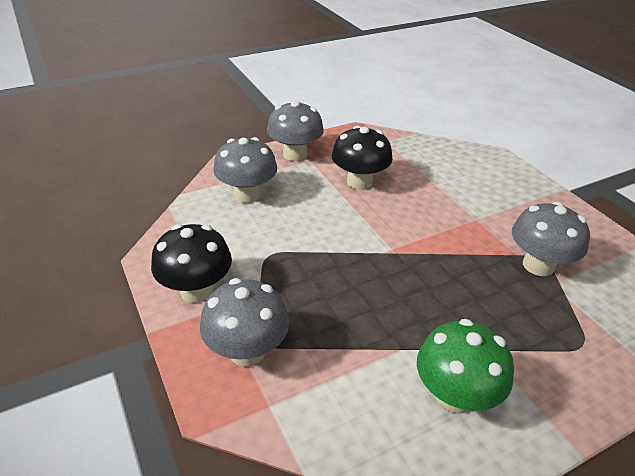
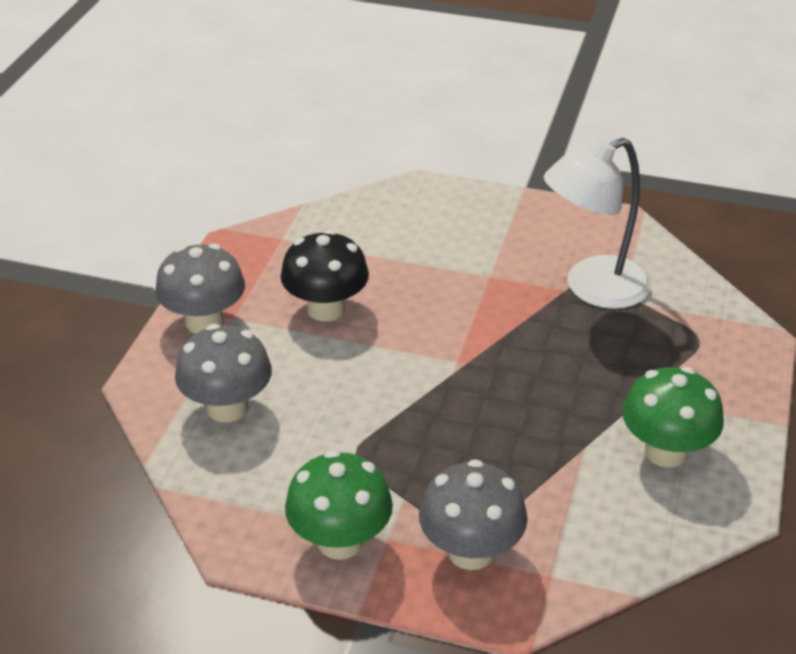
camera: 45 degrees left, 0 degrees up
(196, 290) = (340, 541): black mushroom -> green mushroom
(538, 265) = (593, 289): grey mushroom -> white lamp

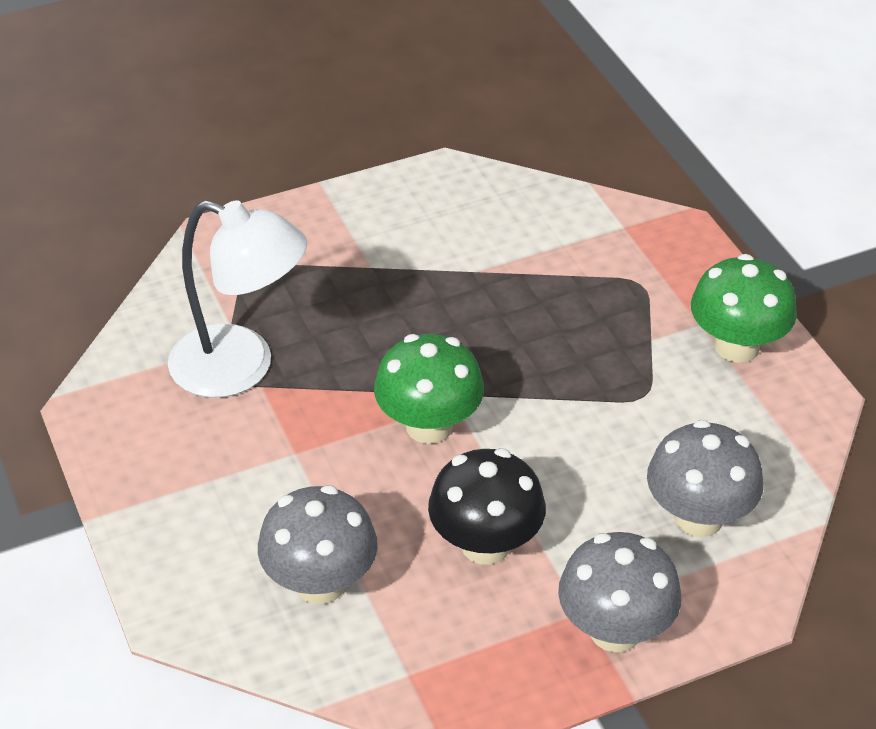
camera: 130 degrees left, 5 degrees up
(471, 551) = (655, 274): grey mushroom -> grey mushroom (320, 583)
(665, 451) = (425, 227): green mushroom -> green mushroom (429, 426)

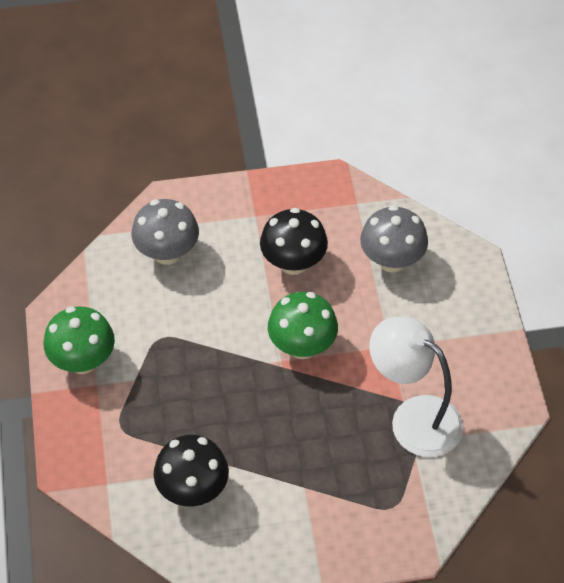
camera: 165 degrees left, 10 degrees up
(513, 239) = (193, 490): none -> black mushroom
(615, 630) = (242, 202): grey mushroom -> none

